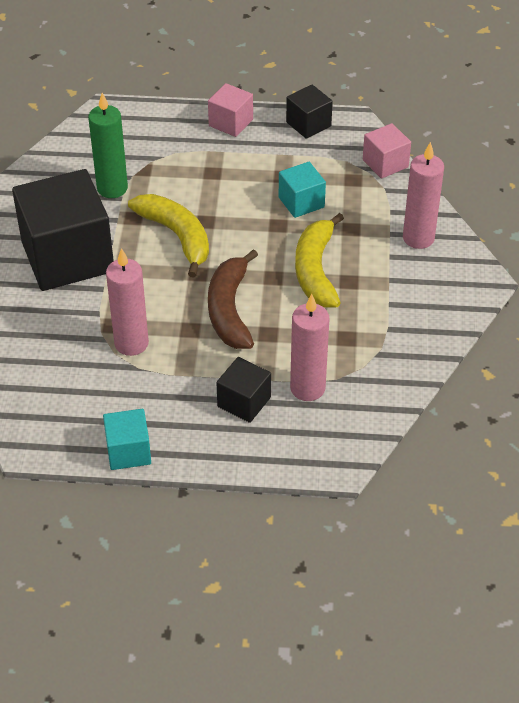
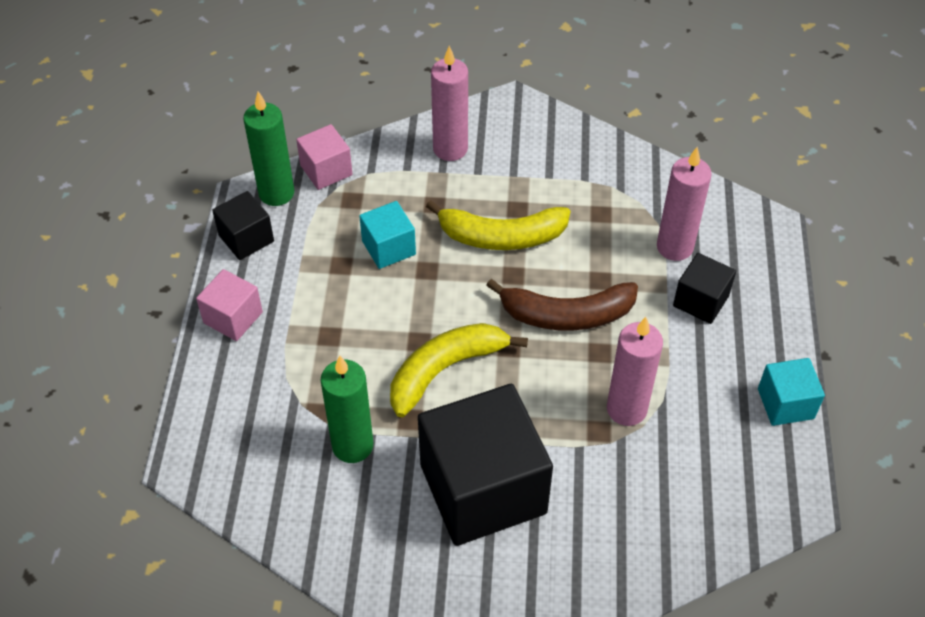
camera: 90 degrees left, 5 degrees up
(357, 137) = (276, 193): none -> green candle

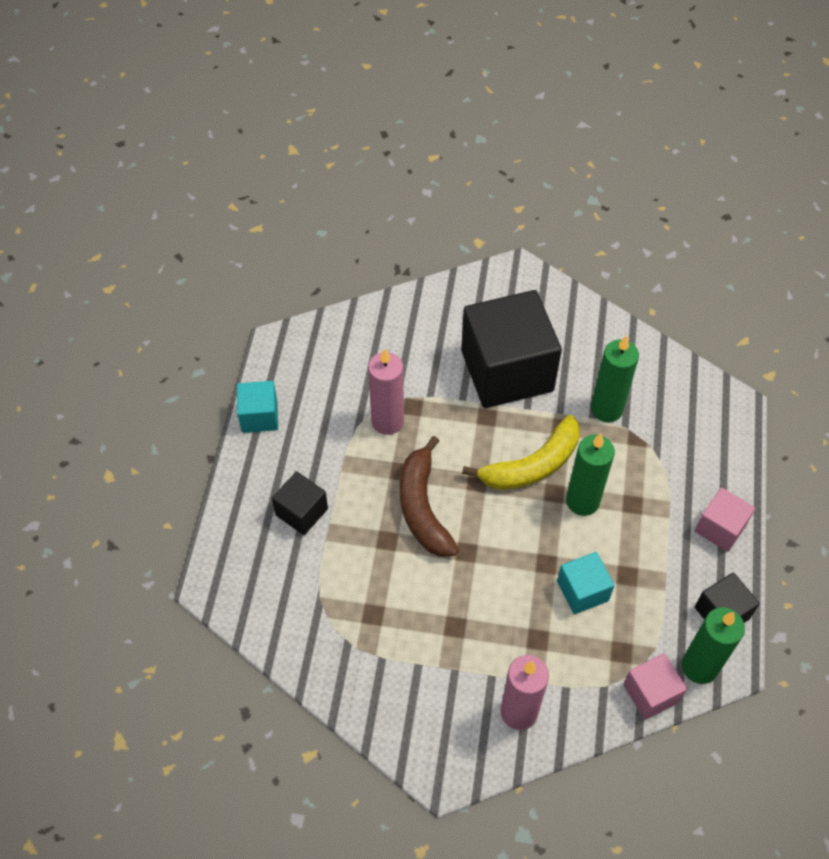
camera: 175 degrees left, 5 degrees up
(386, 334) = (582, 501): none -> green candle
(501, 236) = (473, 595): yellow banana -> none
(567, 315) = (423, 507): brown banana -> brown banana turned 105 degrees counterclockwise
(674, 247) = (310, 570): pink candle -> none

